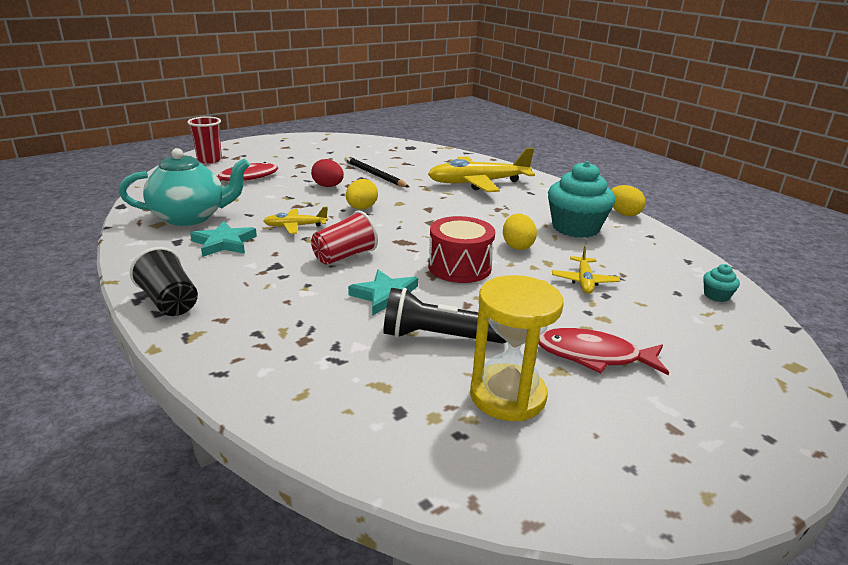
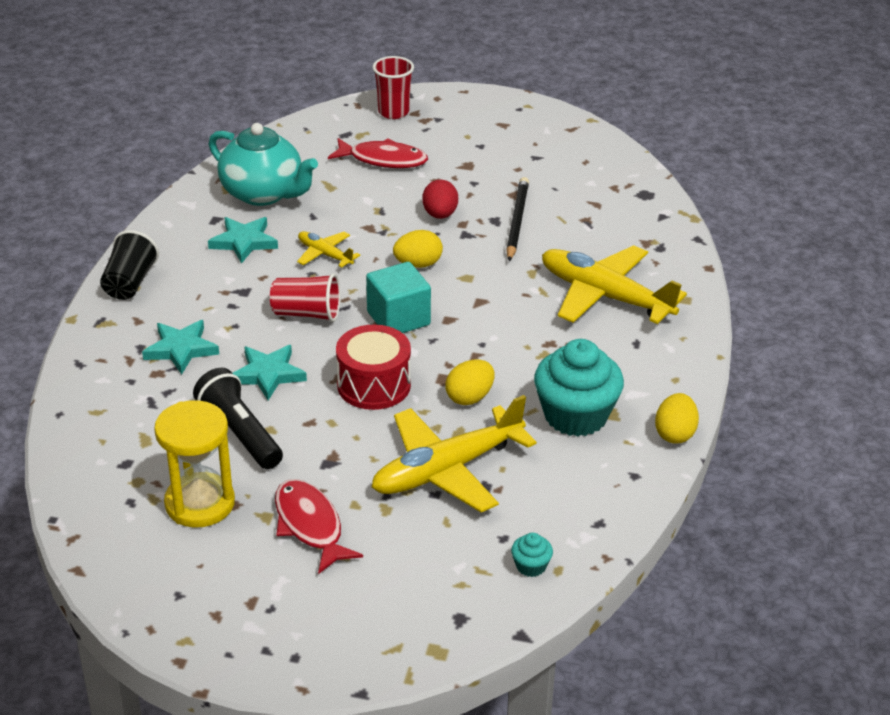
camera: 50 degrees right, 10 degrees up
(294, 316) = (181, 349): none -> turquoise star
(403, 233) = (398, 318): none -> turquoise cube
(584, 281) = (446, 470): yellow plane -> yellow plane, size x2.05

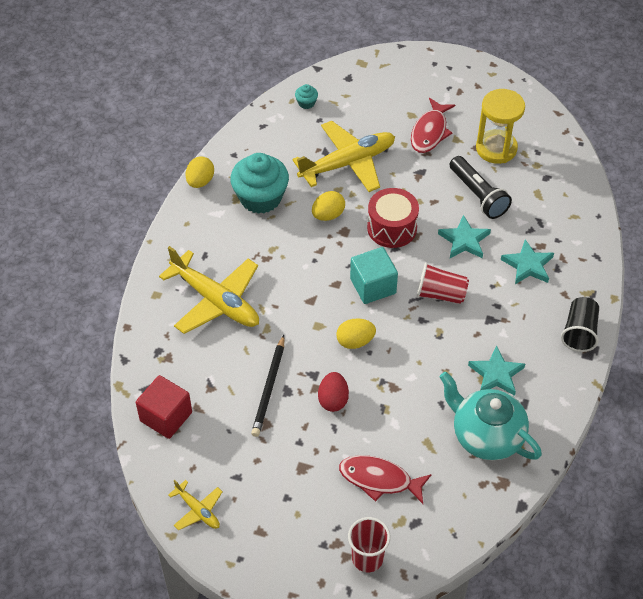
camera: 175 degrees left, 15 degrees up
(310, 525) = (430, 132): red fish -> red fish turned 45 degrees clockwise
(325, 254) = (429, 356): yellow plane -> yellow plane (198, 510)
(629, 196) = (166, 417): none -> red cube

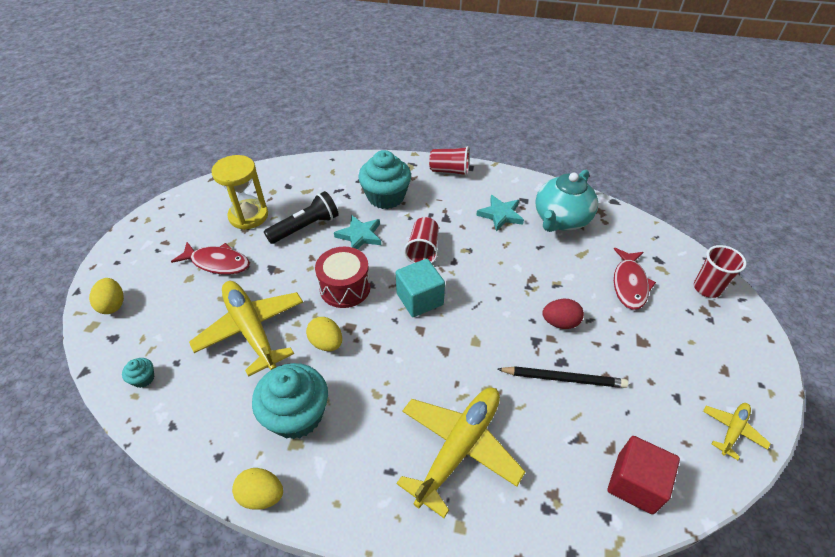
camera: 95 degrees left, 5 degrees down
(355, 341) = (488, 309): yellow egg -> yellow egg (113, 305)
(528, 265) = (386, 197): turquoise star -> turquoise cupcake
(579, 332) = (449, 171): black cup -> red cup

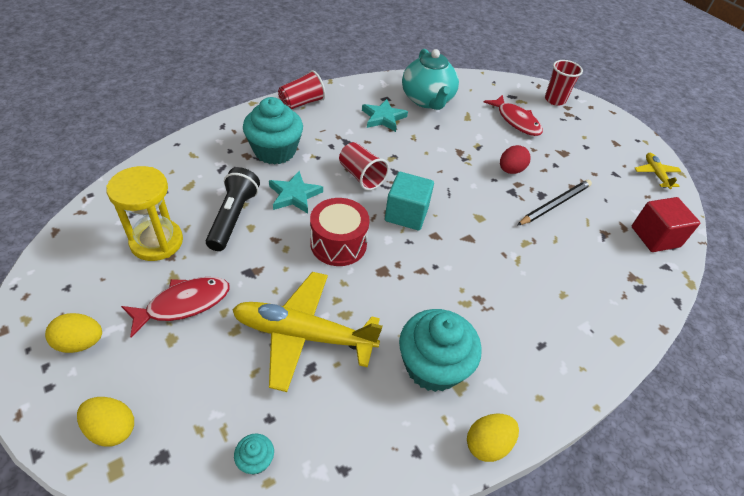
camera: 50 degrees left, 0 degrees up
(326, 343) = (381, 296): yellow egg -> yellow egg (80, 343)
(459, 448) = (558, 293): yellow plane -> none

